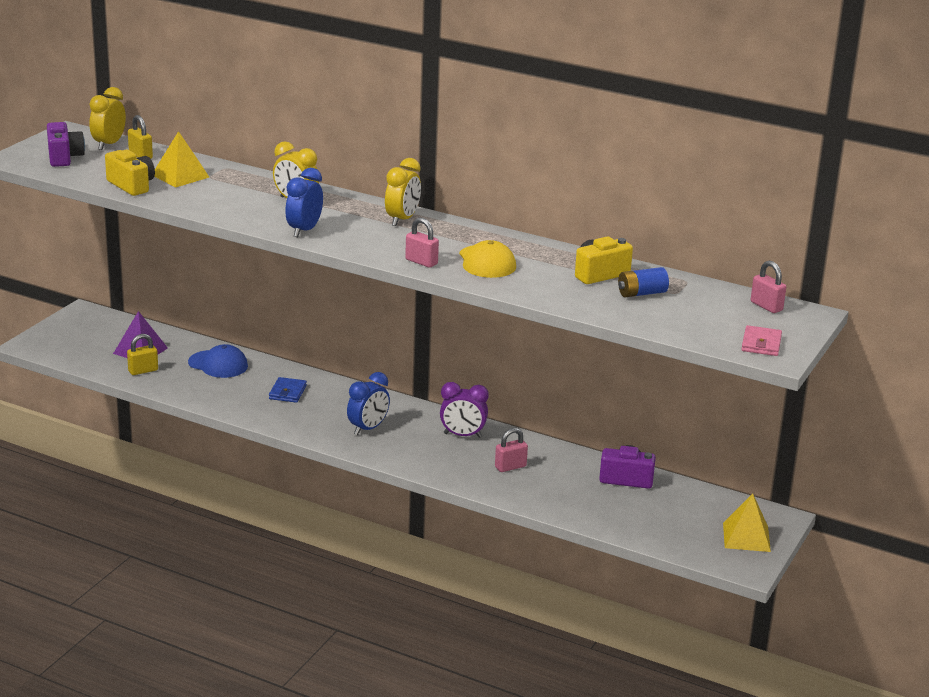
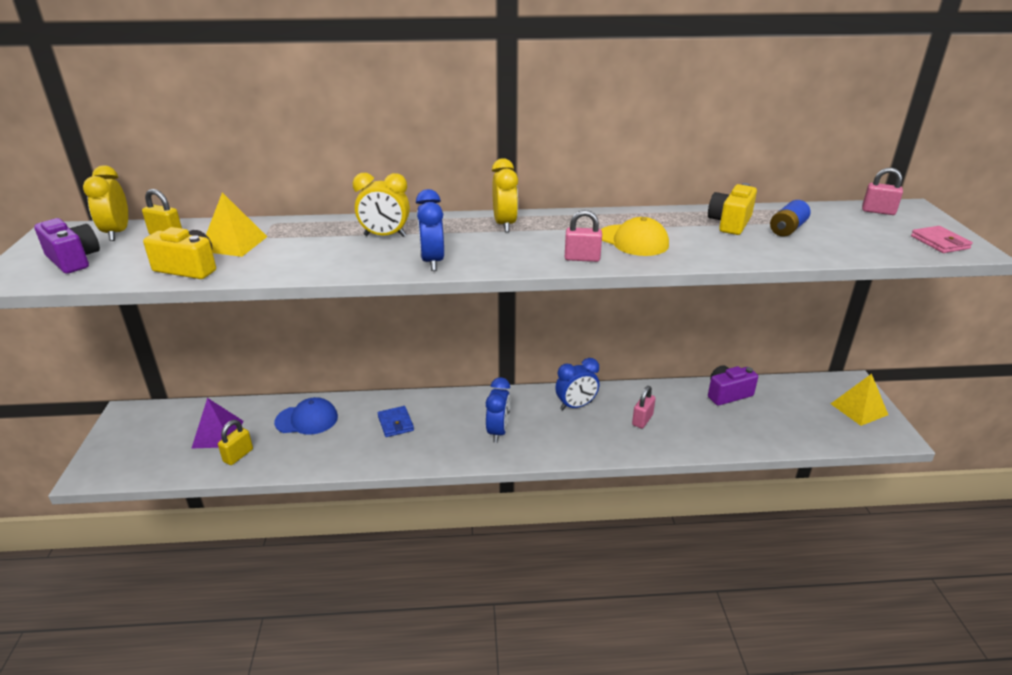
camera: 30 degrees left, 5 degrees up
(462, 435) = (576, 406): purple clock -> blue clock

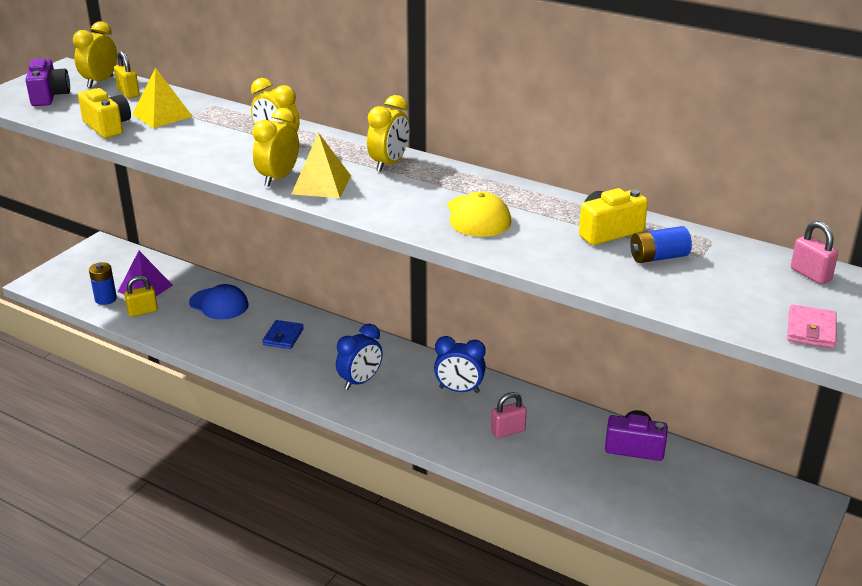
camera: 35 degrees right, 0 degrees up
(186, 460) = (105, 299): none -> blue battery
(432, 262) = (278, 178): blue clock -> yellow clock
(582, 258) = (403, 216): pink padlock -> none
(859, 409) = (773, 530): yellow pyramid -> yellow pyramid (321, 184)

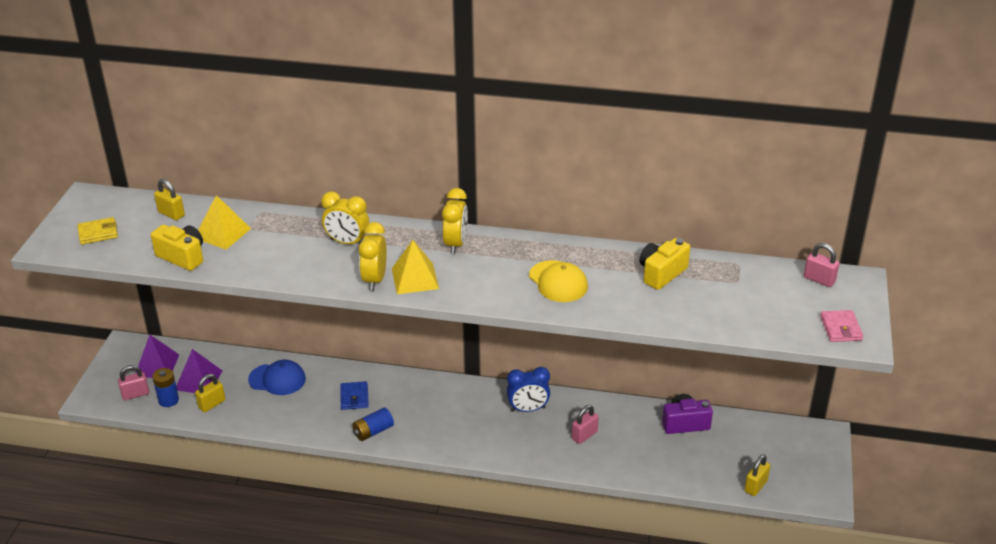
camera: 20 degrees left, 5 degrees up
(49, 96) = (98, 233): purple camera -> yellow wallet
(80, 287) = (135, 394): none -> pink padlock
(100, 82) = (133, 206): yellow clock -> none
(116, 267) = (156, 365): none -> purple pyramid
(360, 381) = (444, 422): blue clock -> none
(658, 257) = (710, 289): blue battery -> blue battery (373, 431)
(689, 537) = (755, 486): none -> yellow padlock

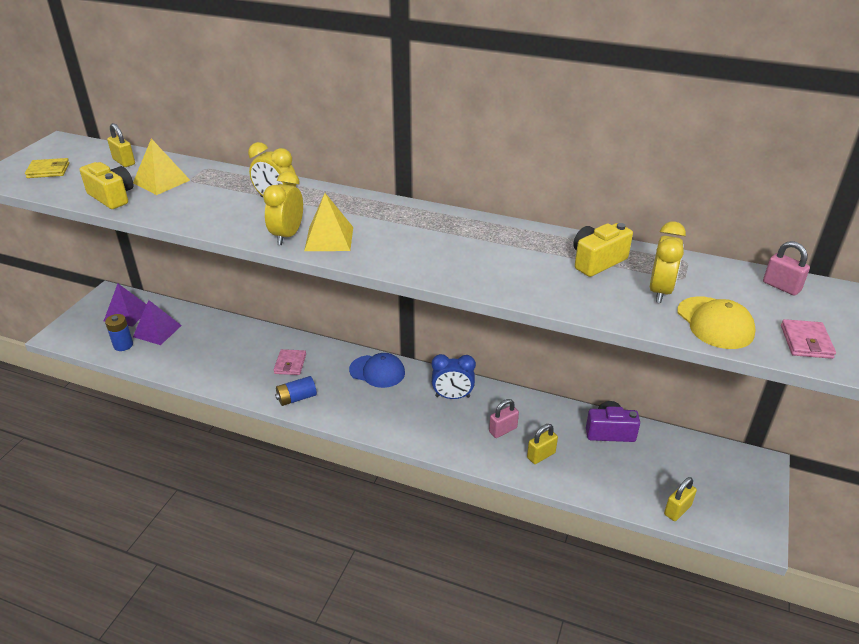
camera: 10 degrees right, 0 degrees up
(135, 394) = (97, 336): pink padlock -> none
(212, 404) = (159, 353): yellow padlock -> yellow padlock (541, 455)
(277, 379) = (226, 339): blue cap -> blue cap (377, 371)
(354, 397) = (290, 364): blue wallet -> pink wallet
(455, 244) = (383, 212): yellow clock -> yellow clock (660, 291)
(558, 282) = (479, 257): yellow cap -> yellow cap (715, 323)

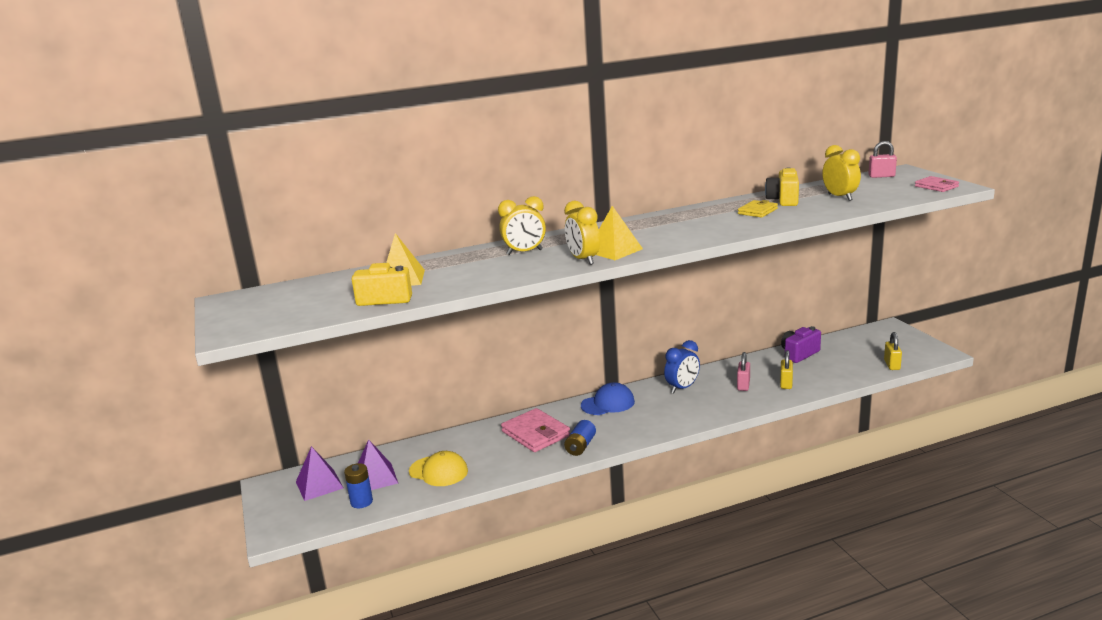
camera: 40 degrees left, 15 degrees down
(48, 170) = (272, 313): yellow wallet -> yellow wallet (757, 211)
(124, 162) = (332, 284): yellow padlock -> none
(290, 364) = (535, 434): pink wallet -> pink wallet, size x1.69
(715, 323) = (889, 196): yellow cap -> yellow cap (438, 471)

